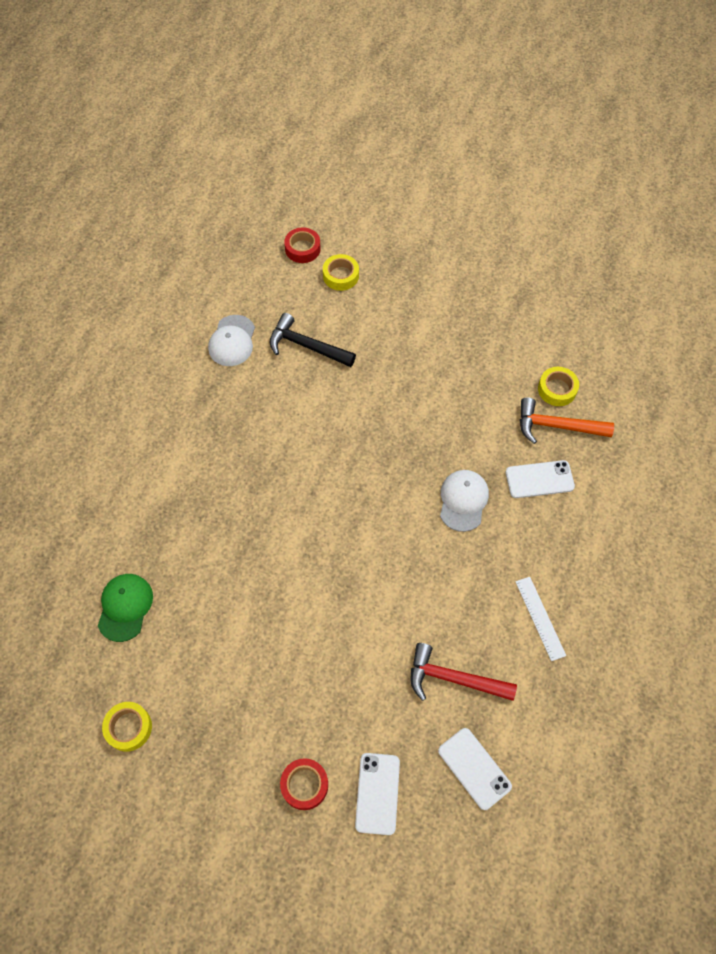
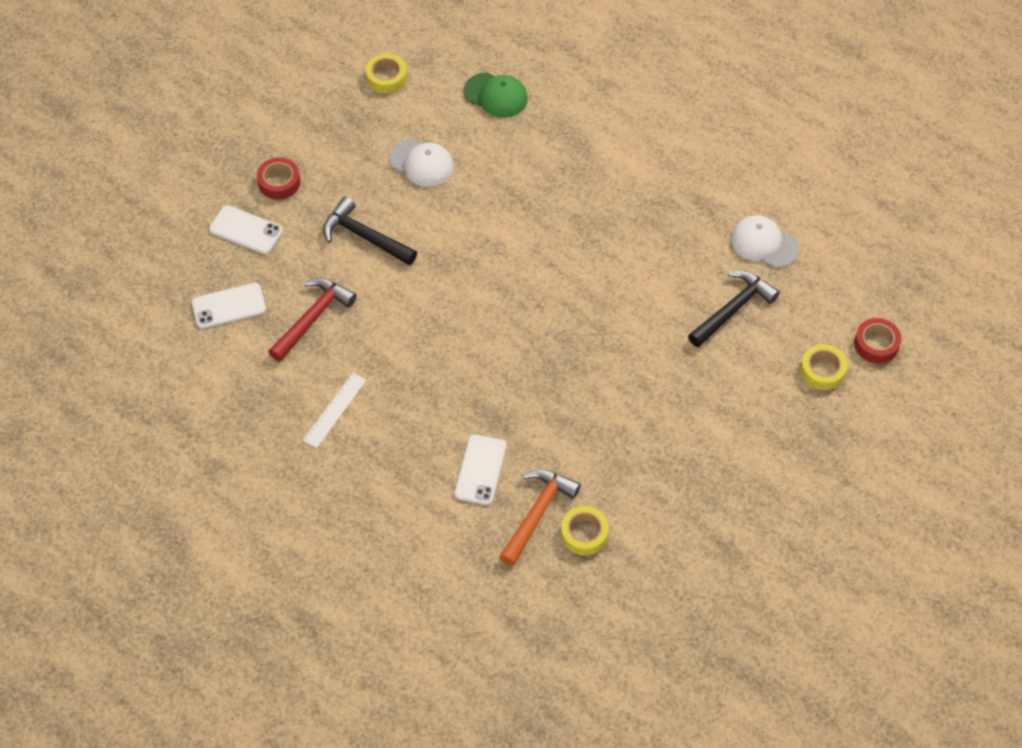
camera: 110 degrees right, 5 degrees down
(341, 668) = (364, 236): none -> black hammer
(463, 501) = (486, 390): white cap -> white cap (421, 163)
(540, 618) = (334, 410): white ruler -> white ruler turned 60 degrees counterclockwise

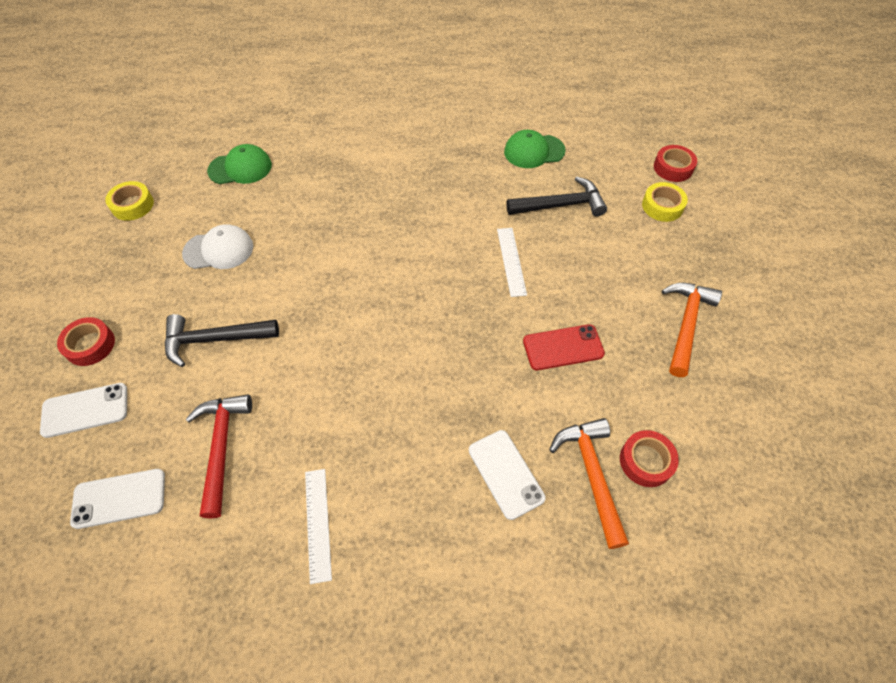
camera: 40 degrees left, 0 degrees up
(229, 306) = (119, 498): white phone -> white phone turned 45 degrees clockwise
(584, 534) = (646, 461): yellow tape -> red tape
(609, 420) = (563, 347): none -> red phone
(639, 327) = (511, 261): none -> white ruler
(724, 472) = (686, 324): none -> orange hammer
(733, 309) = (561, 205): black hammer -> black hammer turned 75 degrees clockwise
(764, 244) = (534, 151): white cap -> green cap

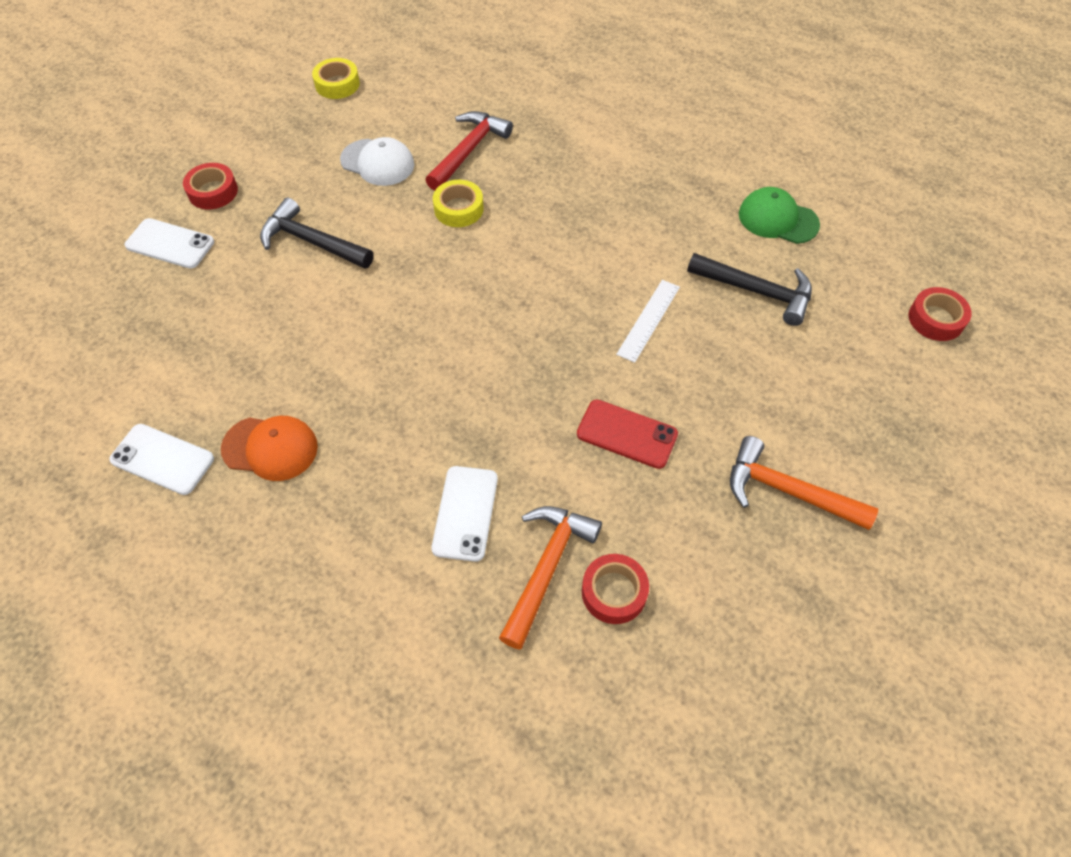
camera: 35 degrees right, 0 degrees up
(119, 498) = (141, 330): white phone -> white phone (162, 459)
(221, 447) = (246, 337): red hammer -> red hammer (468, 151)
(240, 168) = (457, 94): green cap -> none
(318, 524) = (270, 448): white ruler -> orange cap
(662, 206) = (880, 354): yellow tape -> yellow tape (458, 209)
(686, 324) = (787, 491): orange hammer -> orange hammer turned 120 degrees counterclockwise

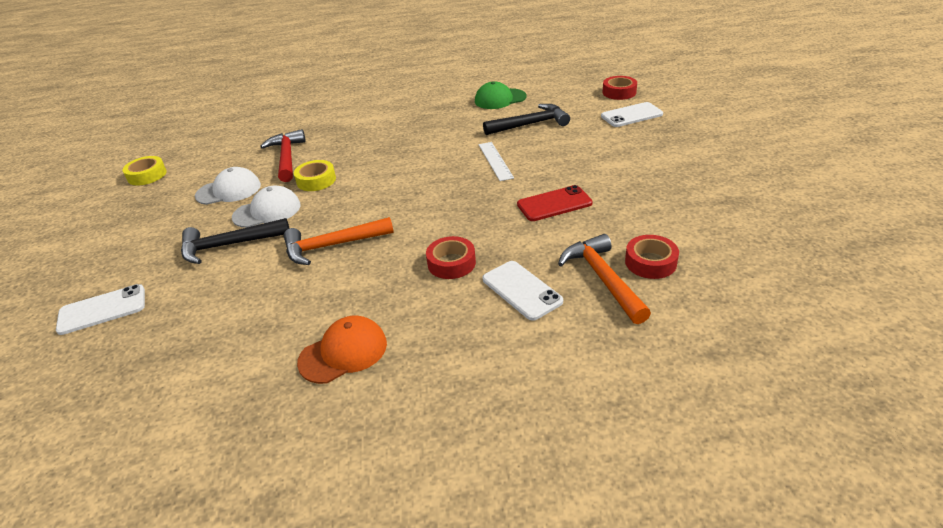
camera: 40 degrees left, 20 degrees down
(162, 459) = (260, 419): white phone -> white phone (631, 115)
(213, 191) = (107, 266): red tape -> red tape (451, 263)
(379, 220) = (267, 211): none -> white cap
(787, 491) = (659, 175): orange hammer -> orange hammer (332, 246)

